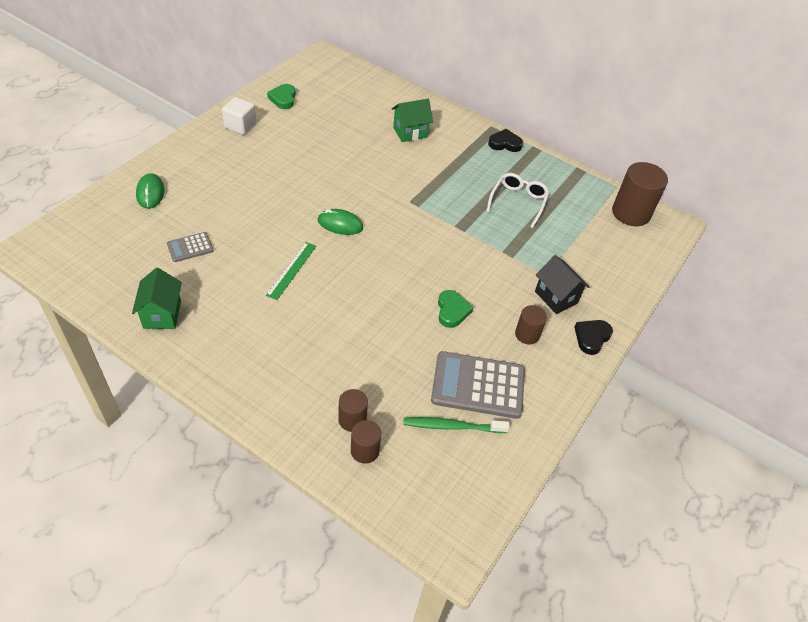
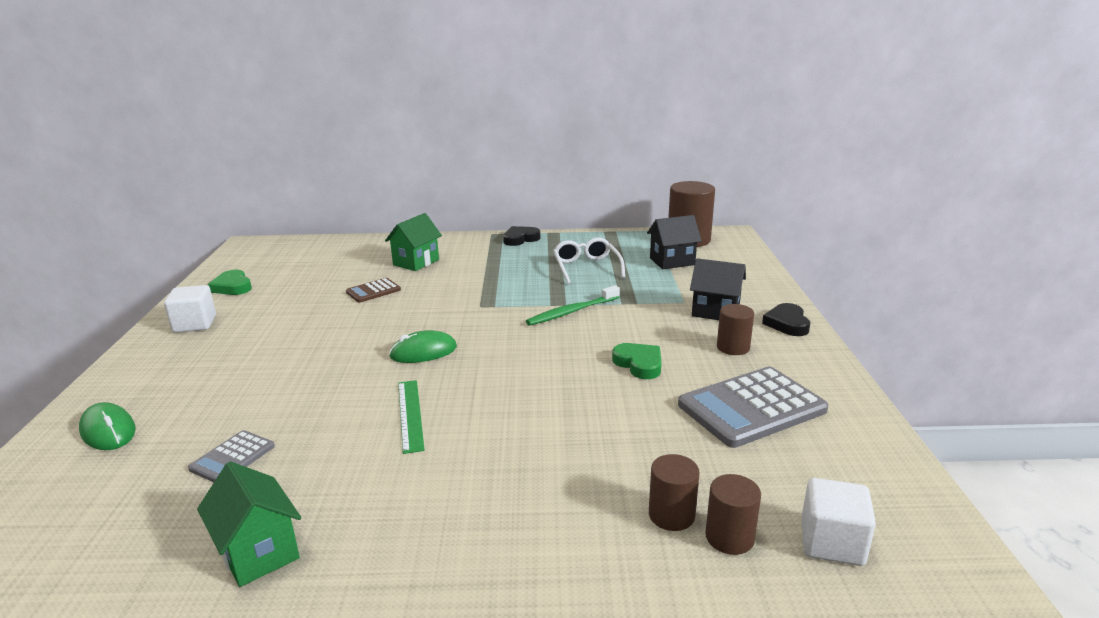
camera: 30 degrees left, 25 degrees down
(359, 149) = (373, 291): none -> brown calculator
(409, 489) = (832, 543): none -> white cube
(453, 426) = (782, 455): green toothbrush -> green toothbrush (572, 311)
(588, 230) = (672, 261): none -> black house

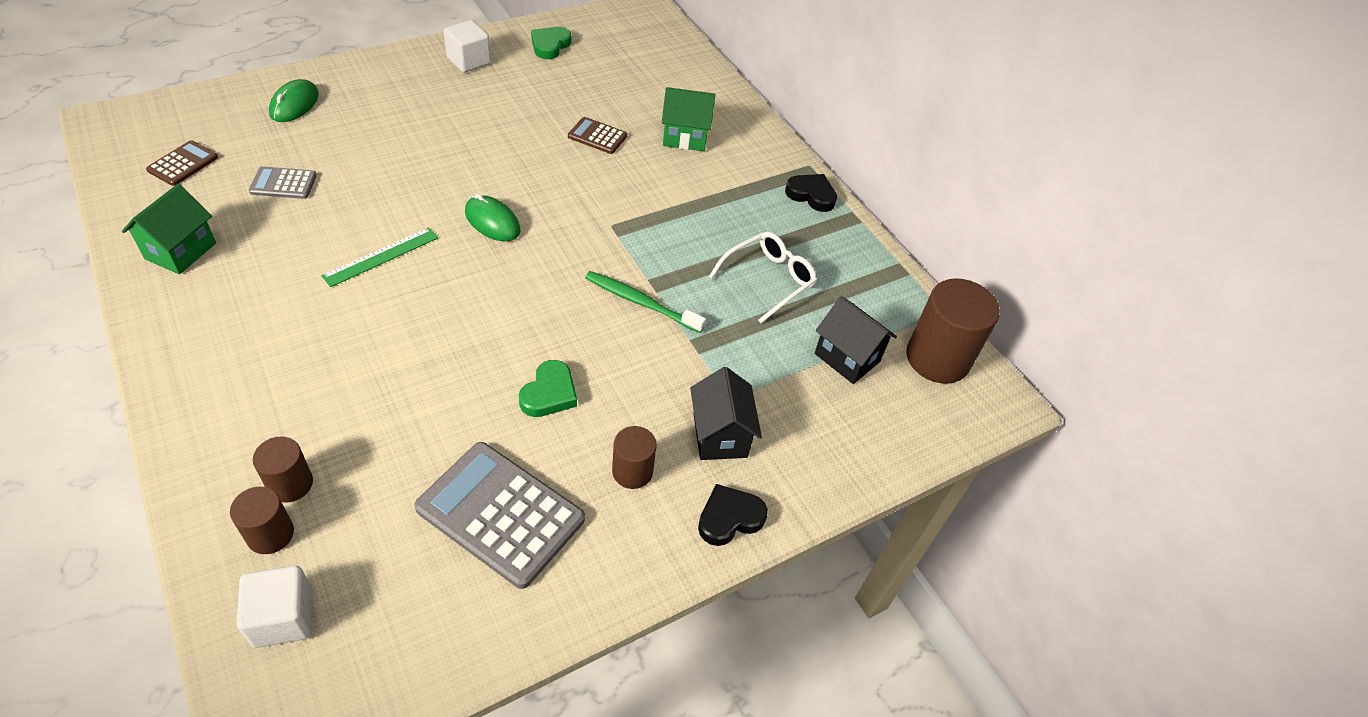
camera: 55 degrees right, 25 degrees up
(96, 531) = (183, 164): none -> brown calculator

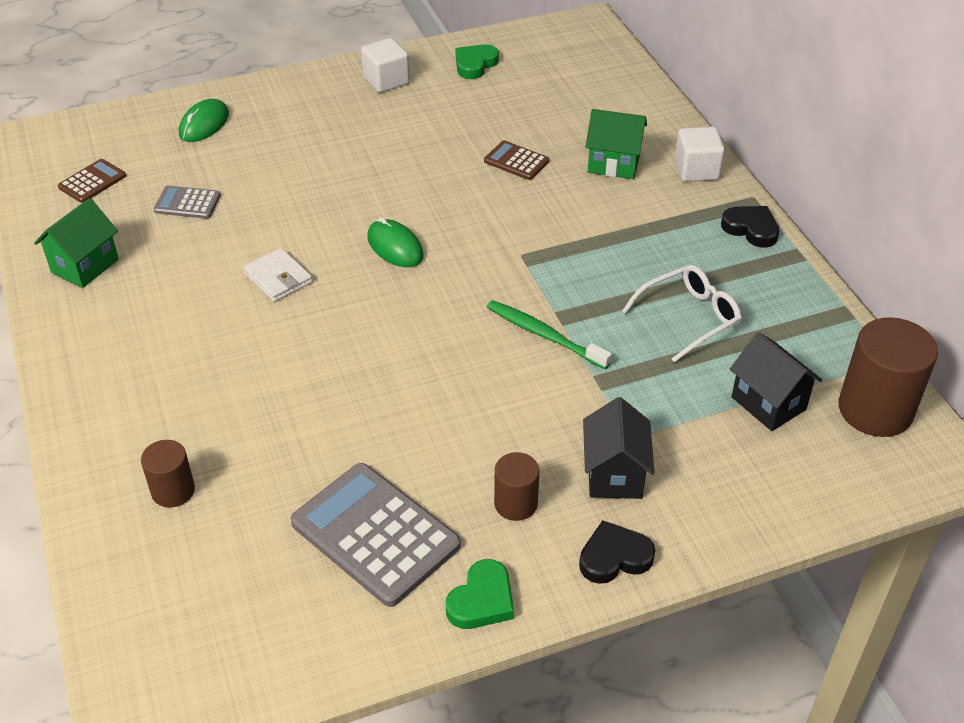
camera: 15 degrees right, 5 degrees down
(270, 534) = (151, 535): brown cylinder -> none
(283, 618) = (157, 612): white cube -> white cube (696, 170)
(381, 256) = (278, 278): green ruler -> white wallet
(549, 393) = (437, 421): green heart -> green heart (482, 600)

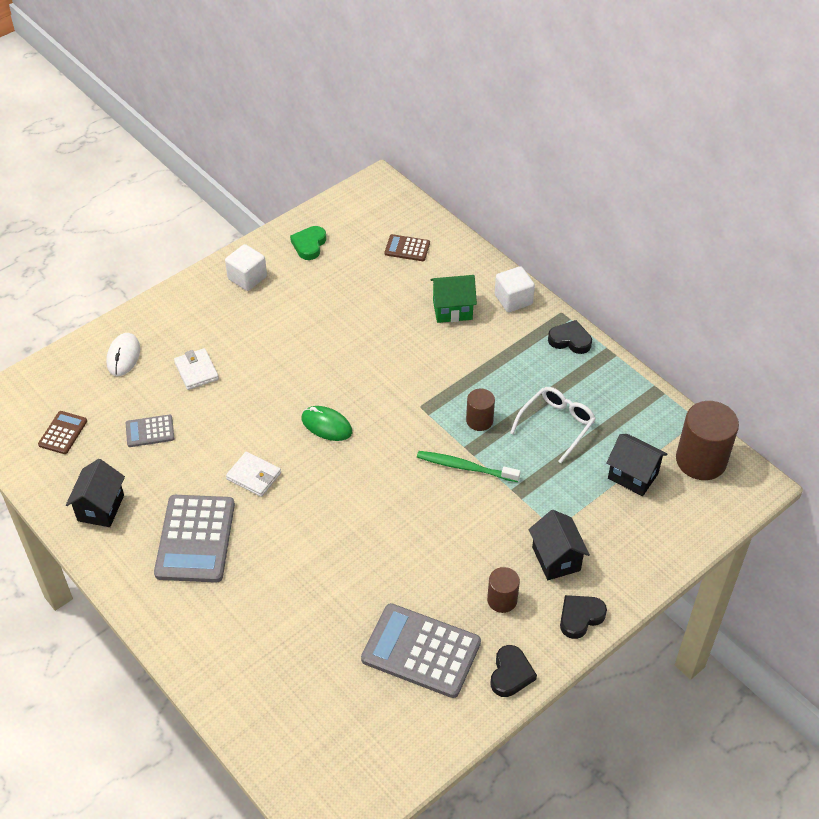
camera: 20 degrees left, 5 degrees up
(85, 266) = (101, 508): green house -> black house
(170, 326) = (195, 539): none -> grey calculator
(173, 491) = (268, 664): brown cylinder -> brown cylinder (479, 420)
(204, 124) = (123, 356): green mouse -> white mouse
(276, 156) = (196, 371): none -> white wallet
(482, 600) = (511, 674): green heart -> black heart
(516, 161) = (381, 326): brown calculator -> brown calculator (407, 248)

